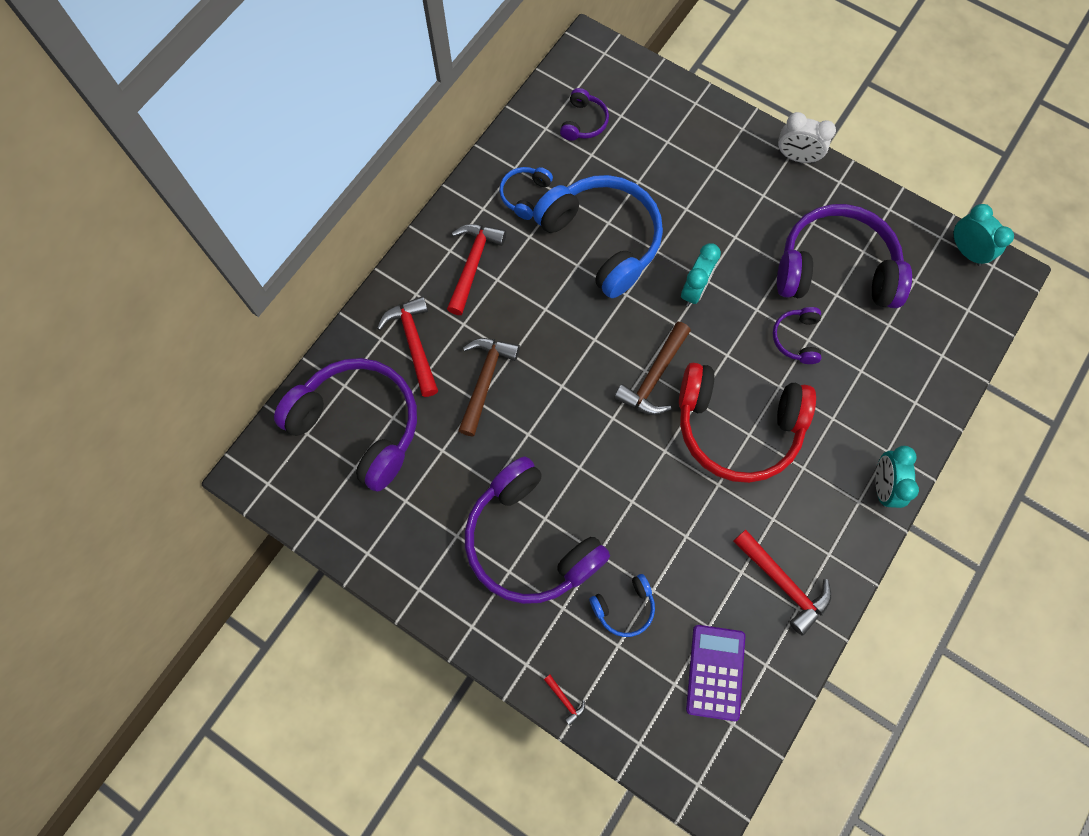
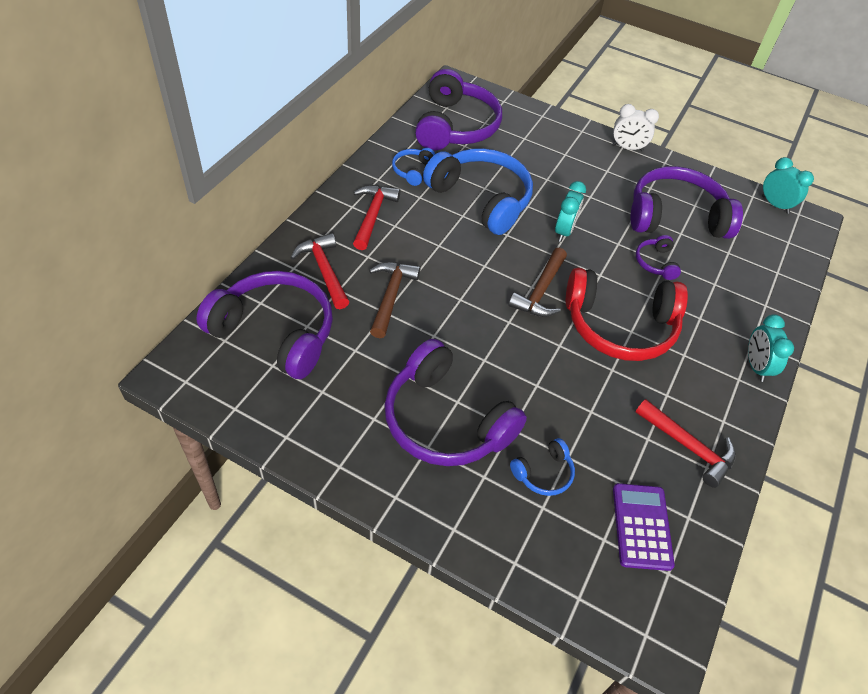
camera: 10 degrees left, 20 degrees down
(565, 700) = (497, 561): red hammer -> none
(583, 122) = (455, 126): purple headphones -> purple headphones, size x2.24

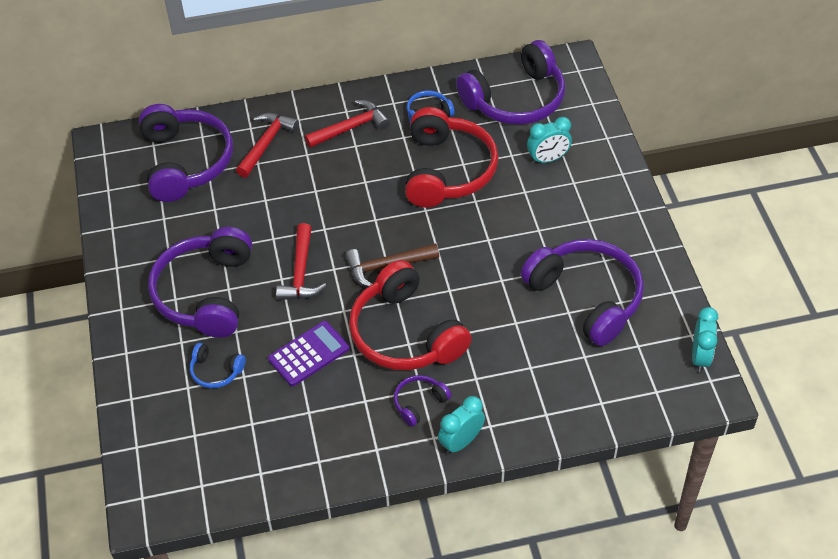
camera: 55 degrees right, 0 degrees up
(391, 296) = (283, 192): brown hammer -> none
(481, 199) = (447, 170): blue headphones -> red headphones
(564, 231) = (473, 239): turquoise clock -> turquoise clock (548, 159)
(627, 148) = (641, 215): white clock -> none
(642, 526) = (225, 450): purple calculator -> purple calculator (309, 354)
(656, 263) = (508, 316): purple headphones -> purple headphones (419, 403)
(688, 447) = (326, 440): red hammer -> red hammer (300, 272)

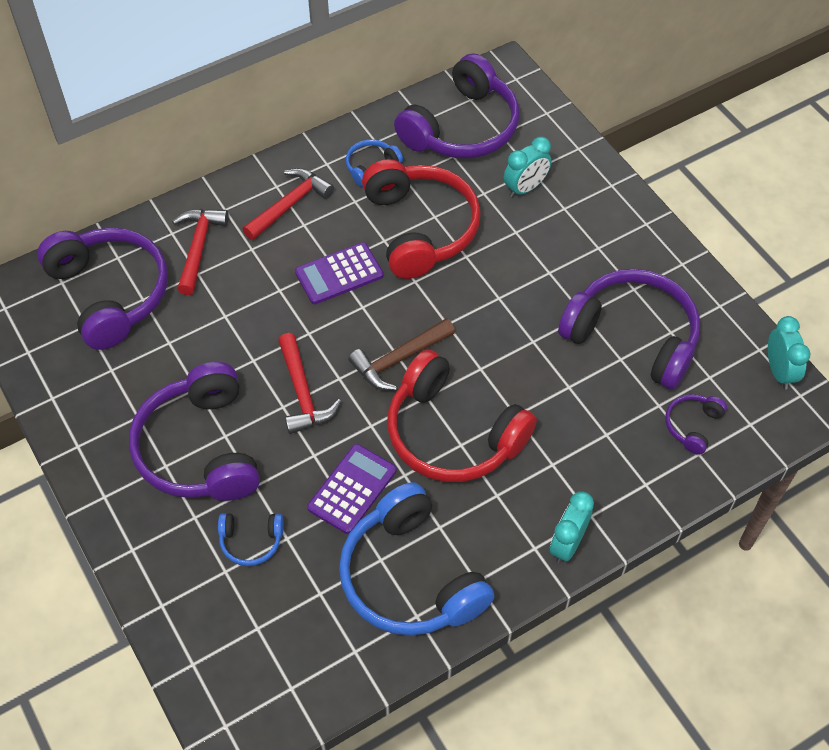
camera: 20 degrees left, 5 degrees up
(326, 431) = (411, 577): none -> blue headphones
(367, 190) = (339, 274): none -> purple calculator
(419, 403) = (502, 512): purple headphones -> purple headphones (692, 426)

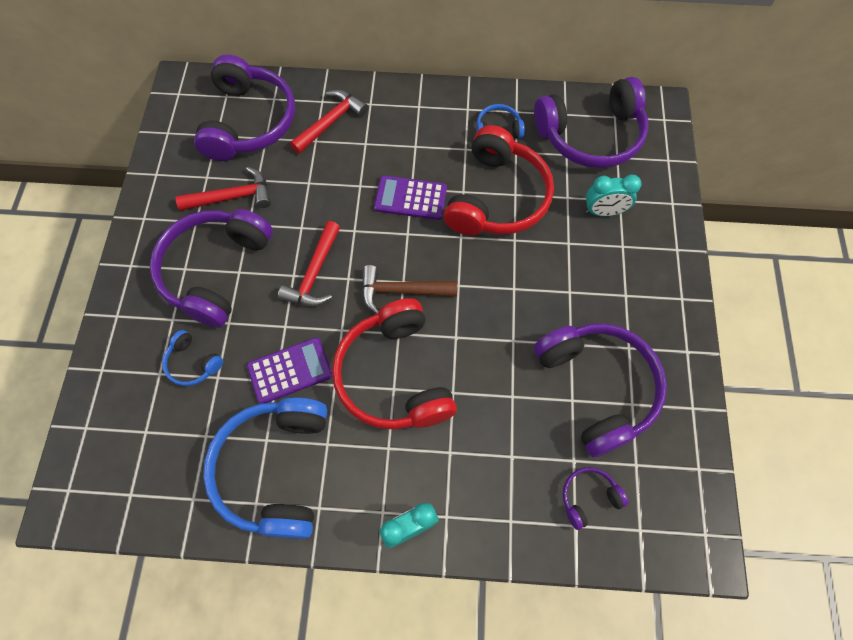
camera: 35 degrees right, 10 degrees up
(290, 205) = (417, 125): red hammer -> red hammer (232, 197)
(779, 371) = (702, 500): turquoise clock -> none

